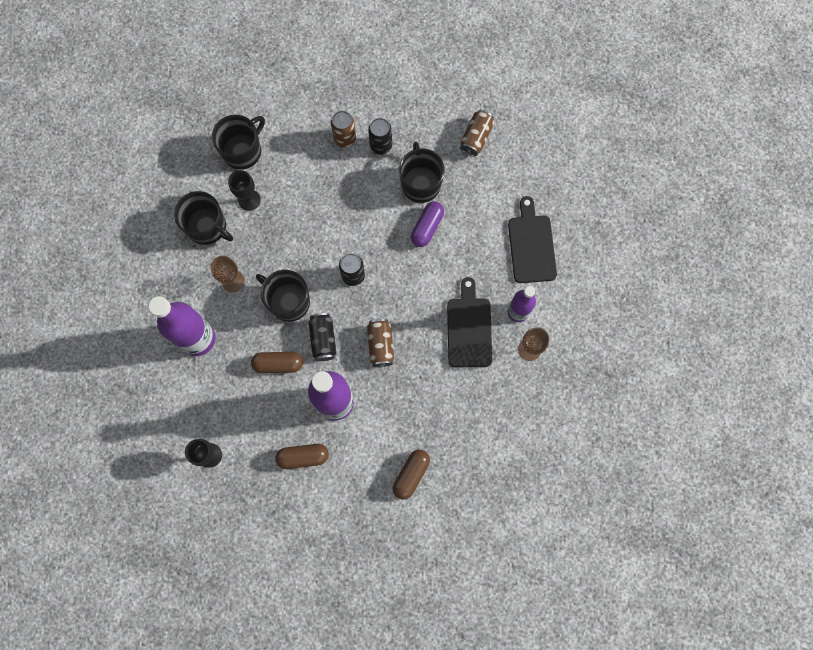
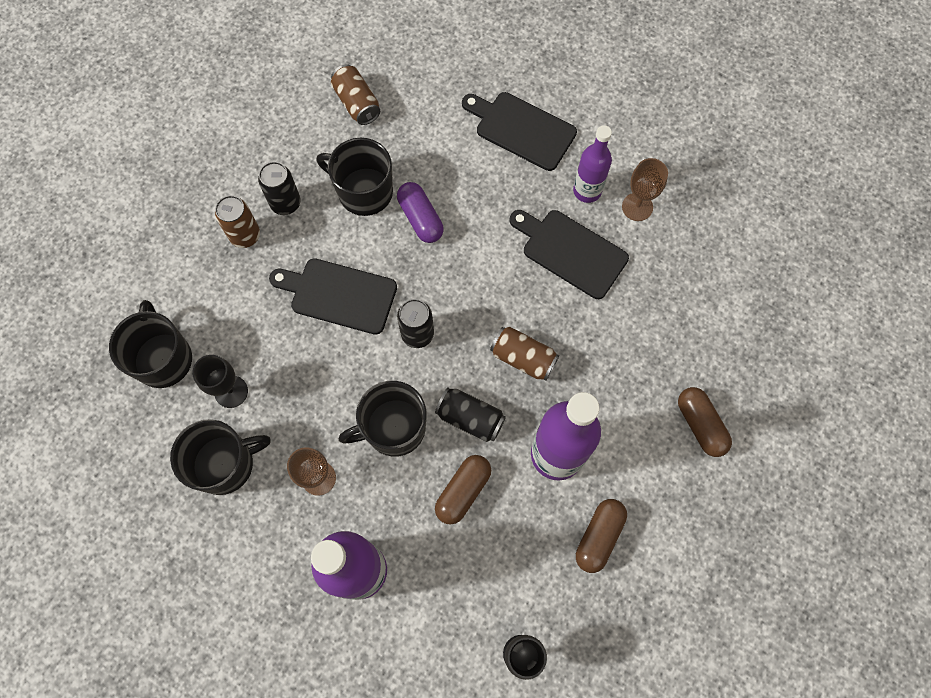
camera: 55 degrees left, 5 degrees down
(346, 216) = (339, 295): none -> black cutting board

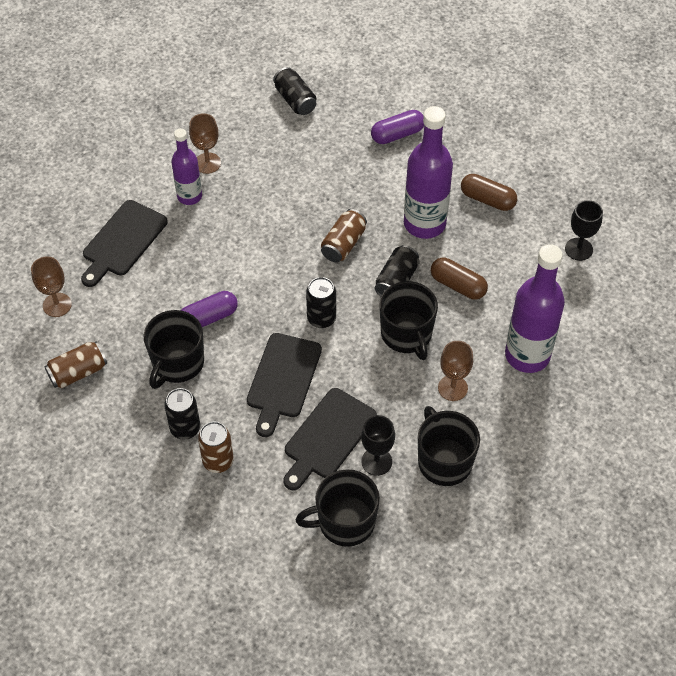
camera: 90 degrees left, 15 degrees down
(439, 77) = (57, 305): none -> brown goblet
(570, 251) = (247, 209): black cutting board -> black cutting board (327, 437)
(700, 425) = (397, 134): brown capsule -> purple capsule
(746, 300) = (295, 100): none -> black can

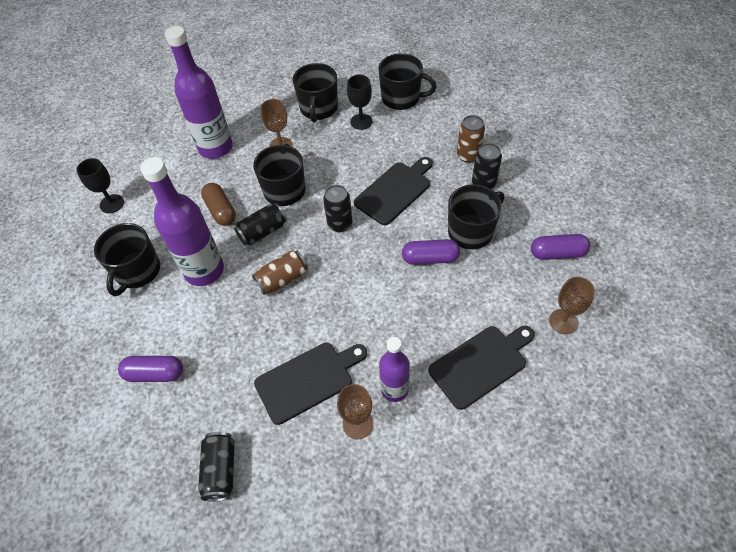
camera: 150 degrees left, 0 degrees up
(78, 372) = (557, 253): brown can -> purple capsule
(327, 437) = (384, 145): black cutting board -> black cutting board (308, 380)
(487, 199) = (137, 271): brown capsule -> black mug

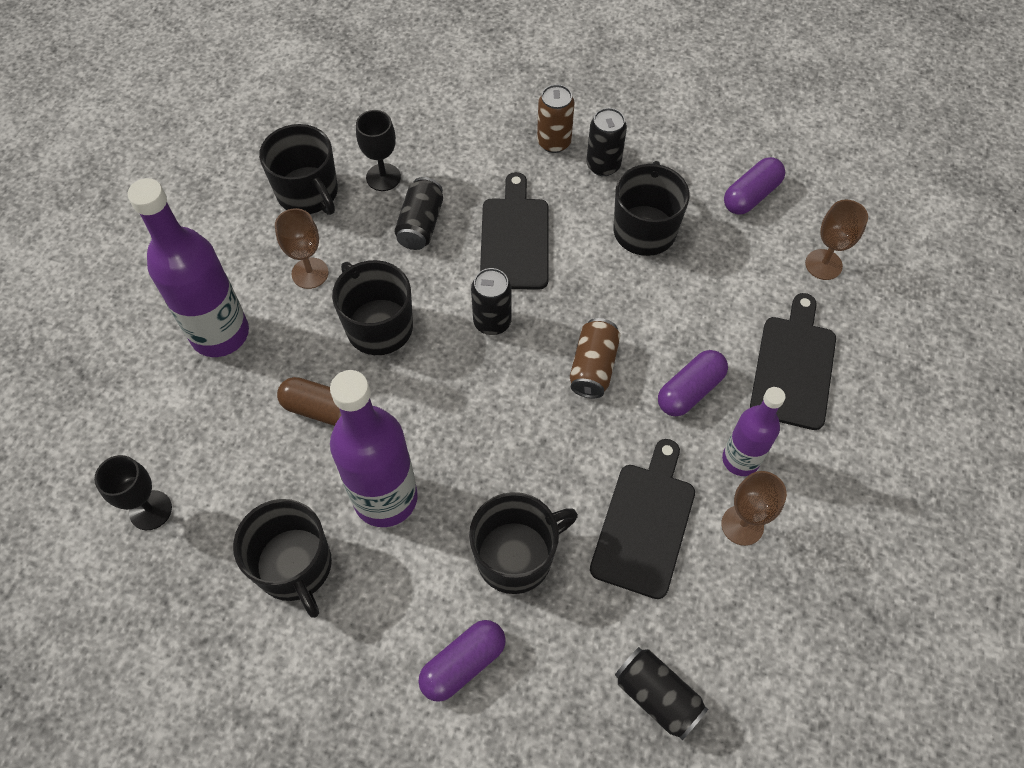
camera: 45 degrees left, 5 degrees up
(262, 232) = (407, 397): black can -> black can (420, 224)
(282, 279) = (494, 435): brown can -> brown can (593, 367)
(401, 98) = (403, 116): black mug -> black mug (516, 556)
(430, 258) = (633, 291): purple capsule -> purple capsule (690, 390)

